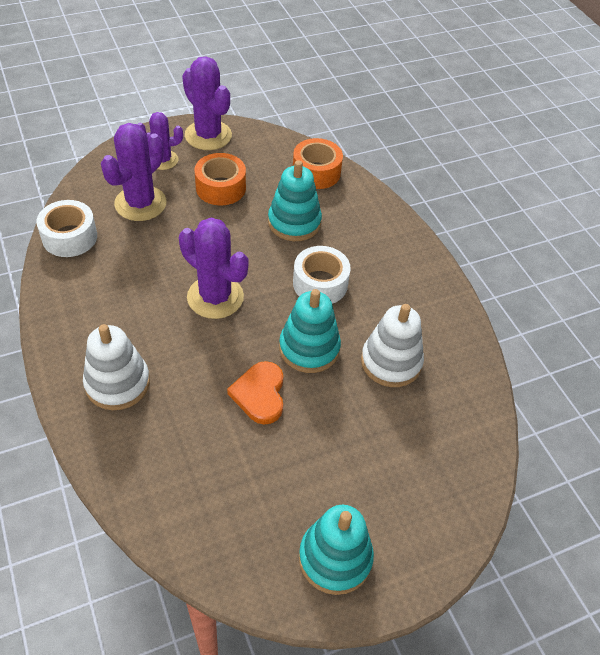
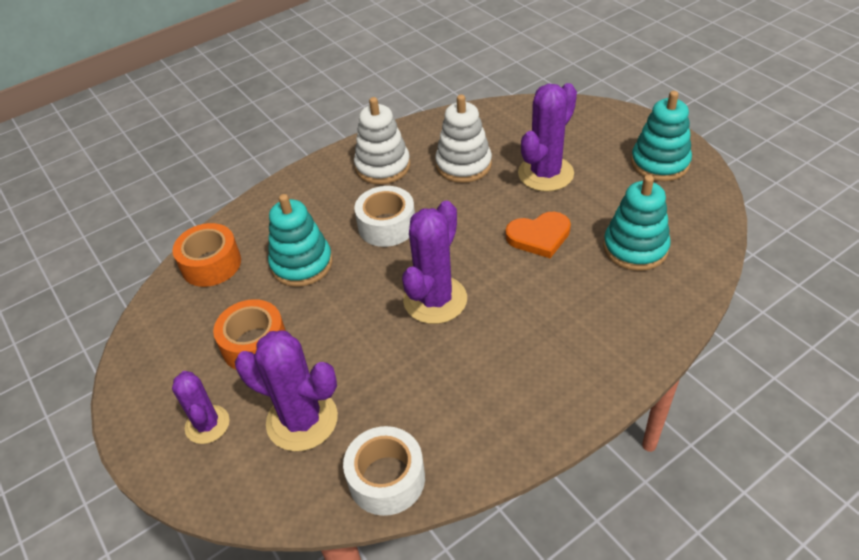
camera: 95 degrees left, 5 degrees down
(117, 383) = (582, 344): white stacking toy -> white stacking toy (382, 166)
(208, 135) = (147, 389): purple cactus -> purple cactus (545, 174)
(309, 348) = (471, 216): turquoise stacking toy -> turquoise stacking toy (635, 248)

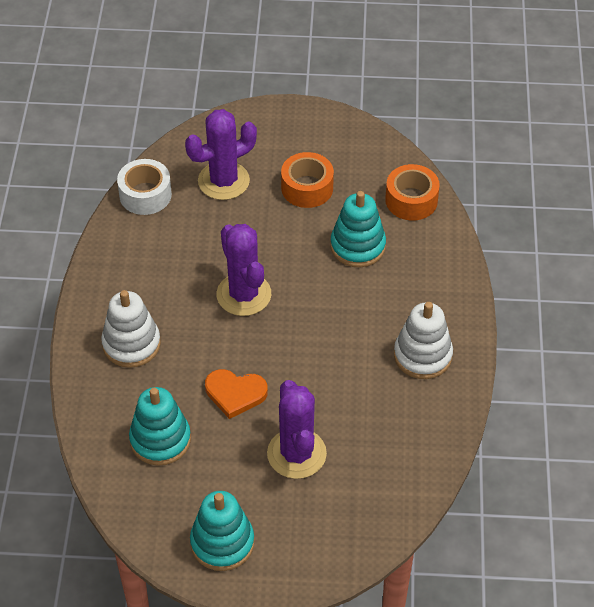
camera: 125 degrees right, 5 degrees up
(207, 424) = (267, 141): purple cactus -> none
(387, 226) = (346, 314): white tape -> none
(463, 165) = (367, 409): white stacking toy -> white stacking toy (131, 344)
(539, 236) = (235, 393): orange heart -> orange heart turned 105 degrees counterclockwise

